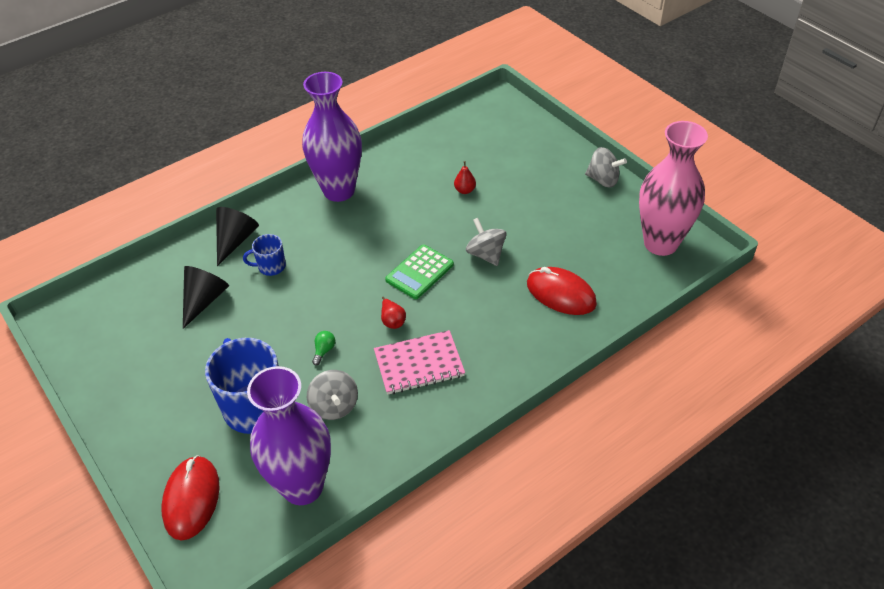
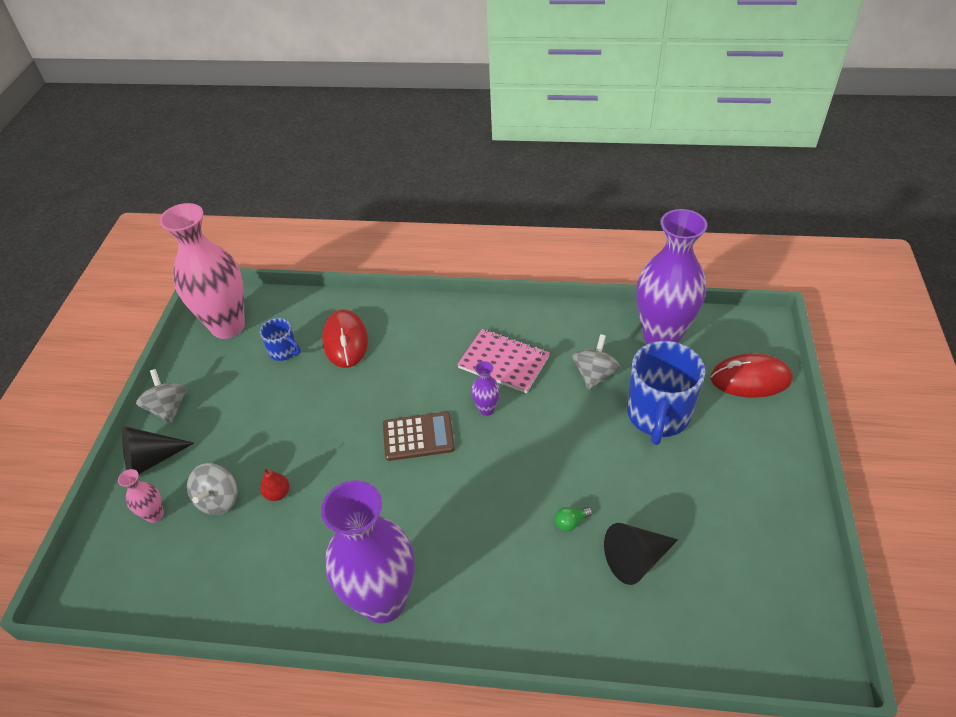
camera: 135 degrees left, 0 degrees up
(191, 499) = (750, 379): red mouse -> red mouse turned 45 degrees clockwise
(235, 240) = (550, 620): black cone -> black cone (151, 460)
(271, 266) = (540, 550): blue mug -> blue mug (284, 351)
(324, 350) = (564, 423): green light bulb -> green light bulb (570, 522)
(392, 321) = (486, 409): red pear -> purple vase
(419, 272) = (418, 436): green calculator -> brown calculator
(486, 254) = (349, 412): grey spinning top -> grey spinning top (219, 500)
(516, 141) = (155, 515): none -> pink vase

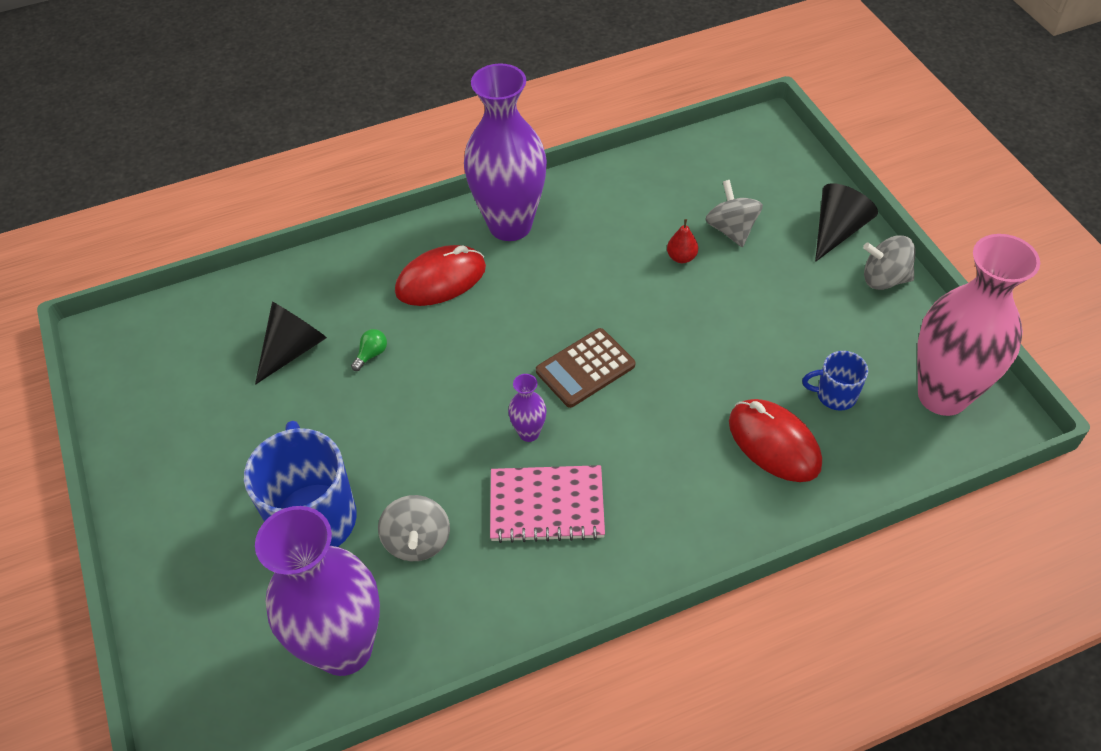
camera: 150 degrees right, 5 degrees up
(155, 515) = (775, 196): pink vase -> none
(168, 408) = (884, 279): grey spinning top -> grey spinning top turned 150 degrees clockwise
(750, 379) = (200, 630): red mouse -> red mouse (441, 280)

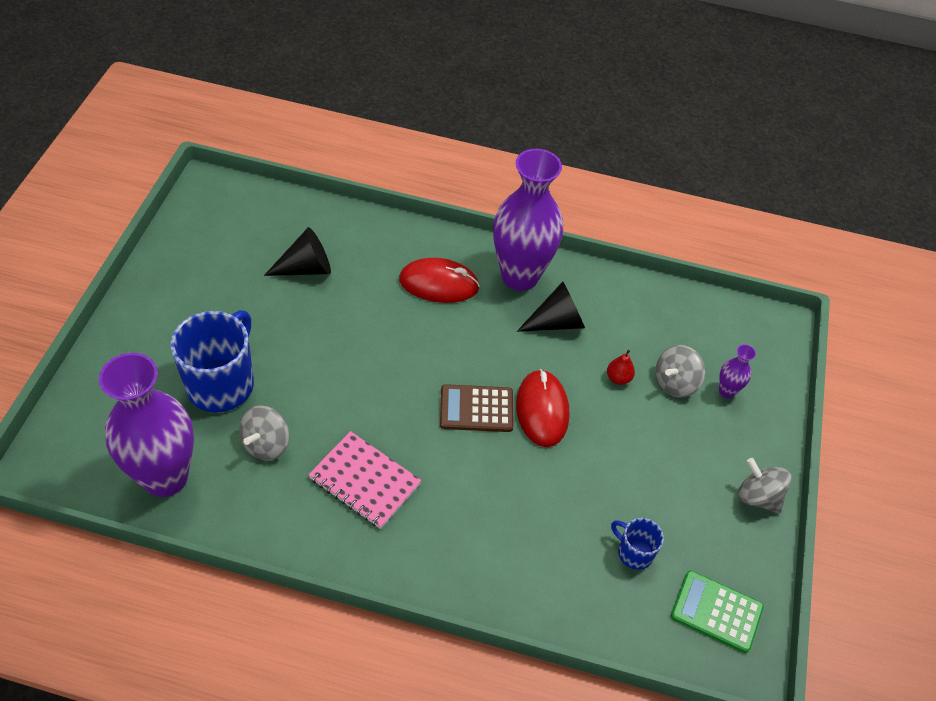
camera: 30 degrees right, 0 degrees up
(371, 354) = (349, 304): green light bulb -> none
(529, 433) = (398, 425): purple vase -> purple vase (726, 391)
(731, 230) = (675, 383): grey spinning top -> grey spinning top turned 150 degrees counterclockwise
(774, 443) = (556, 553): red mouse -> red mouse (542, 410)
(837, 230) = (756, 437): black cone -> black cone (556, 322)
(942, 395) = (716, 612): pink vase -> green calculator

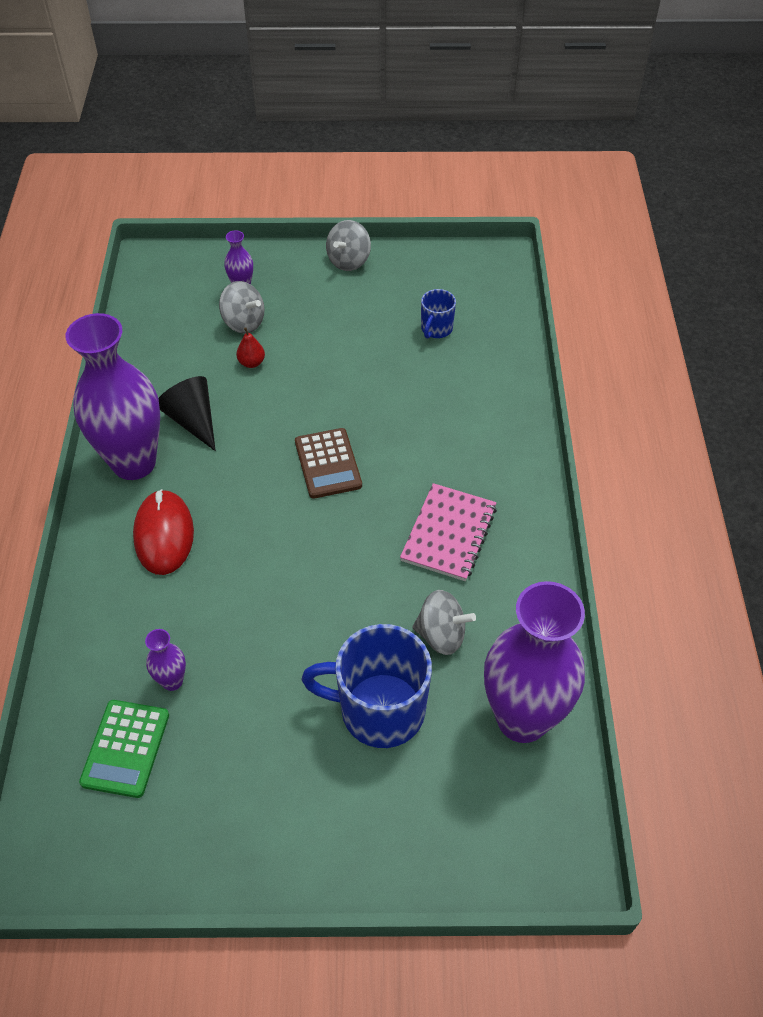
camera: 100 degrees left, 0 degrees up
(306, 268) = (172, 681): black cone -> purple vase
(542, 410) = (311, 413): red mouse -> none
(716, 612) = (466, 276): green calculator -> green calculator (126, 748)

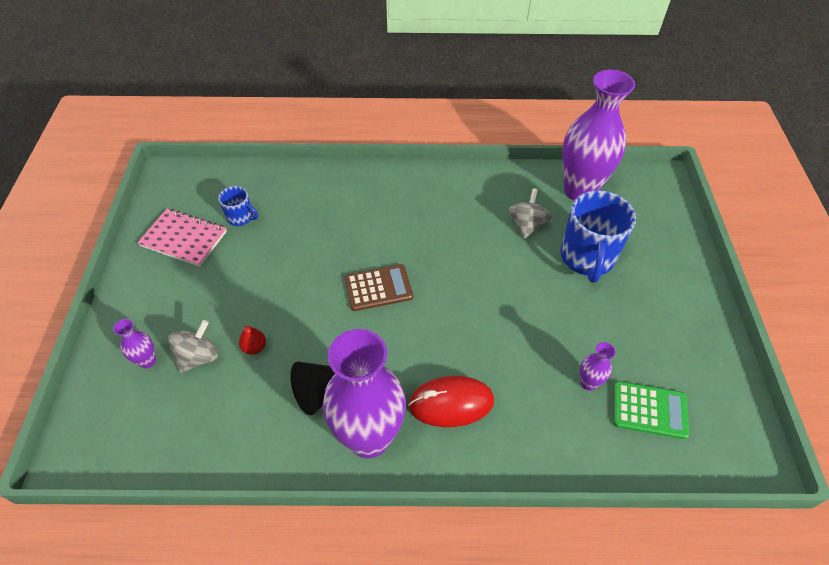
camera: 90 degrees left, 0 degrees up
(349, 261) = (136, 275): grey spinning top -> none
(449, 534) = (445, 218): pink notebook -> pink notebook (184, 239)

